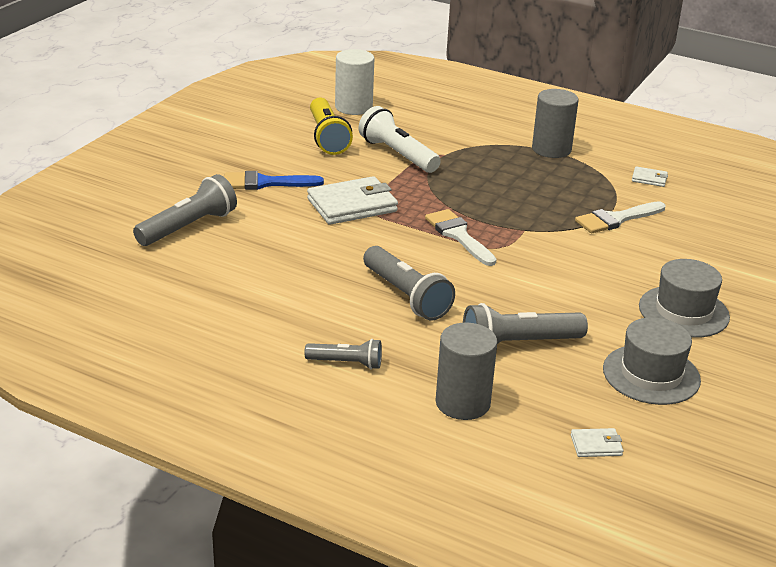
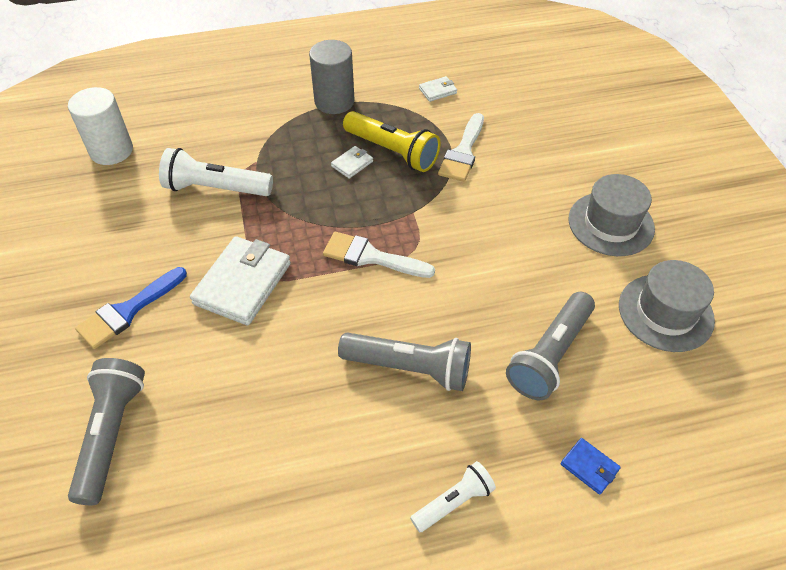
camera: 40 degrees left, 20 degrees up
(327, 137) = (127, 207): yellow flashlight -> yellow flashlight (392, 151)
(346, 363) = (454, 502): grey flashlight -> white flashlight
(462, 403) = (589, 467): grey cylinder -> blue wallet
(596, 445) = (720, 428): white wallet -> white wallet (352, 164)

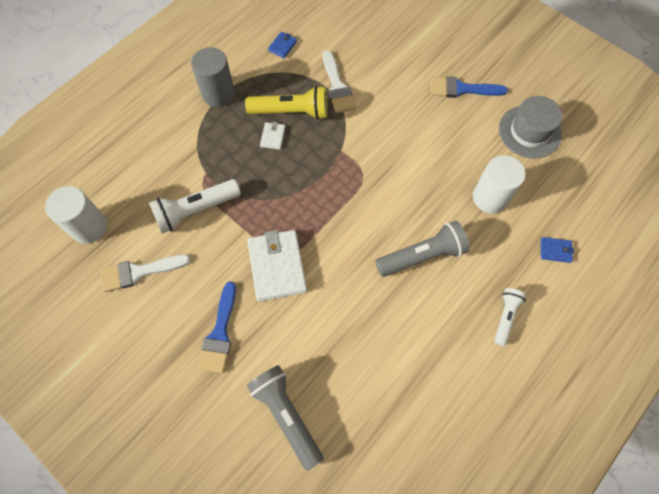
camera: 35 degrees left, 15 degrees up
(371, 257) = (341, 197): white brush -> white brush (139, 272)
(437, 91) = (282, 46): white wallet -> blue wallet
(550, 355) = (490, 197): grey flashlight -> white cylinder
(611, 224) = (461, 89): grey hat -> blue brush

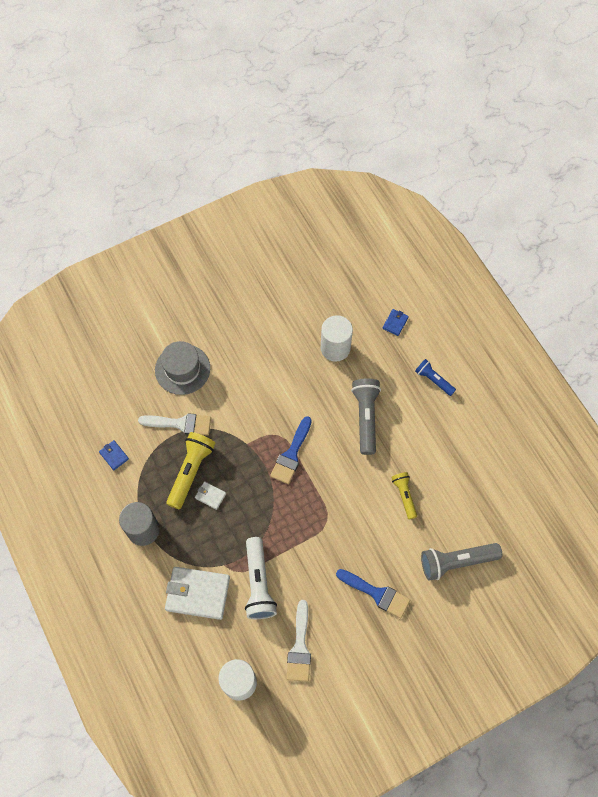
camera: 70 degrees left, 0 degrees up
(277, 266) = (335, 531): white wallet -> white wallet (198, 593)
(346, 328) = (404, 496): none -> yellow flashlight
(461, 89) = (226, 325): blue brush -> blue brush (291, 454)
(505, 317) = (433, 380): white flashlight -> blue flashlight
(529, 131) = (288, 293): grey hat -> grey hat (182, 369)

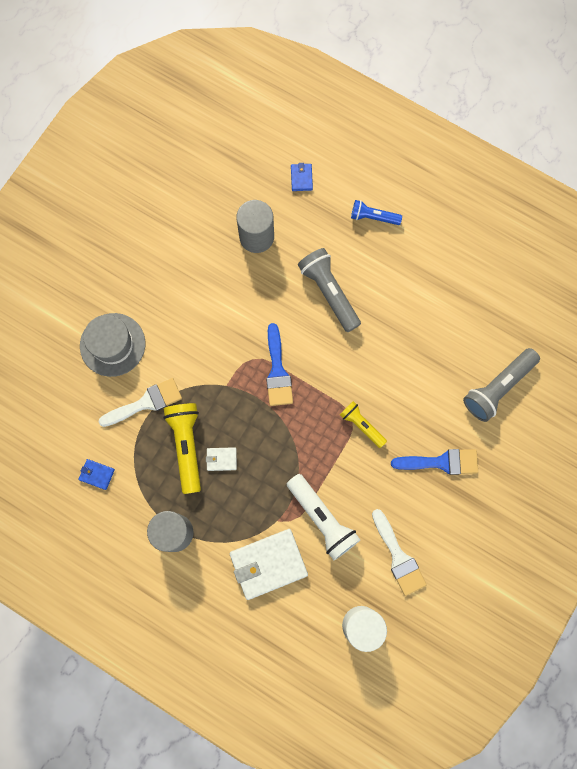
camera: 30 degrees left, 10 degrees up
(335, 348) = (256, 237): white cylinder -> grey cylinder
(404, 496) = (412, 350): yellow flashlight -> yellow flashlight (361, 425)

